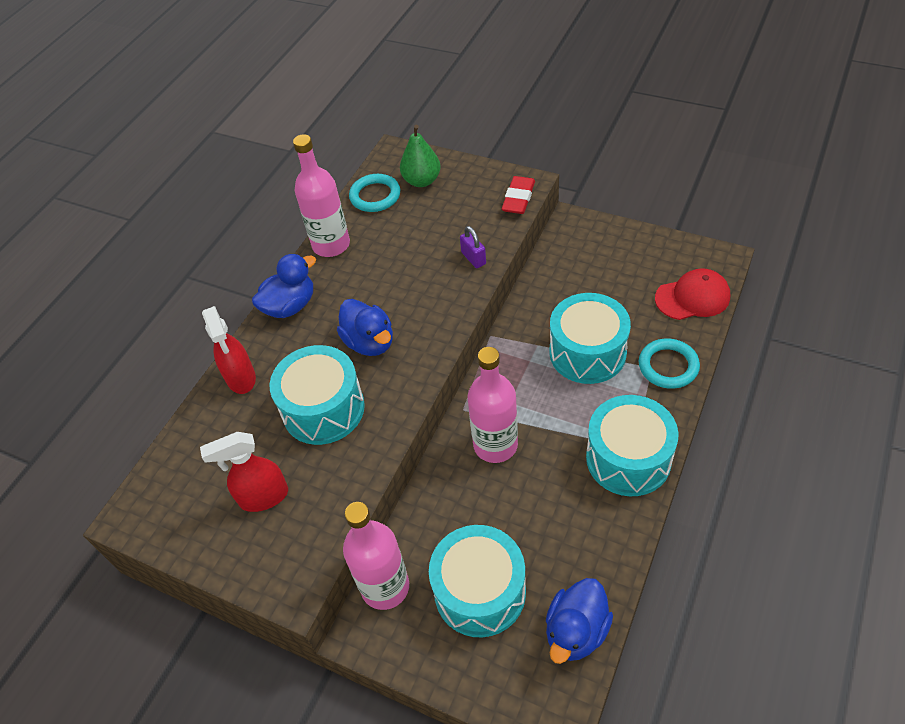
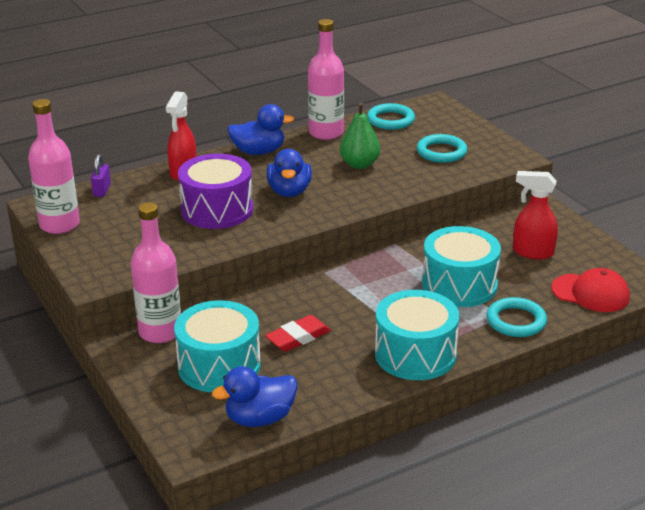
camera: 30 degrees right, 20 degrees down
(263, 497) = (128, 233): red spray bottle -> red spray bottle (532, 252)
(323, 409) = (217, 210): turquoise drum -> purple drum
(422, 181) = (436, 125): green pear -> green pear (359, 164)
(458, 212) = (441, 152): none -> turquoise ring
(473, 258) = (421, 180): purple padlock -> purple padlock (102, 190)
(495, 445) = (324, 301): pink bottle -> pink bottle (59, 225)
(518, 198) = (499, 163): red eraser -> red eraser (298, 337)

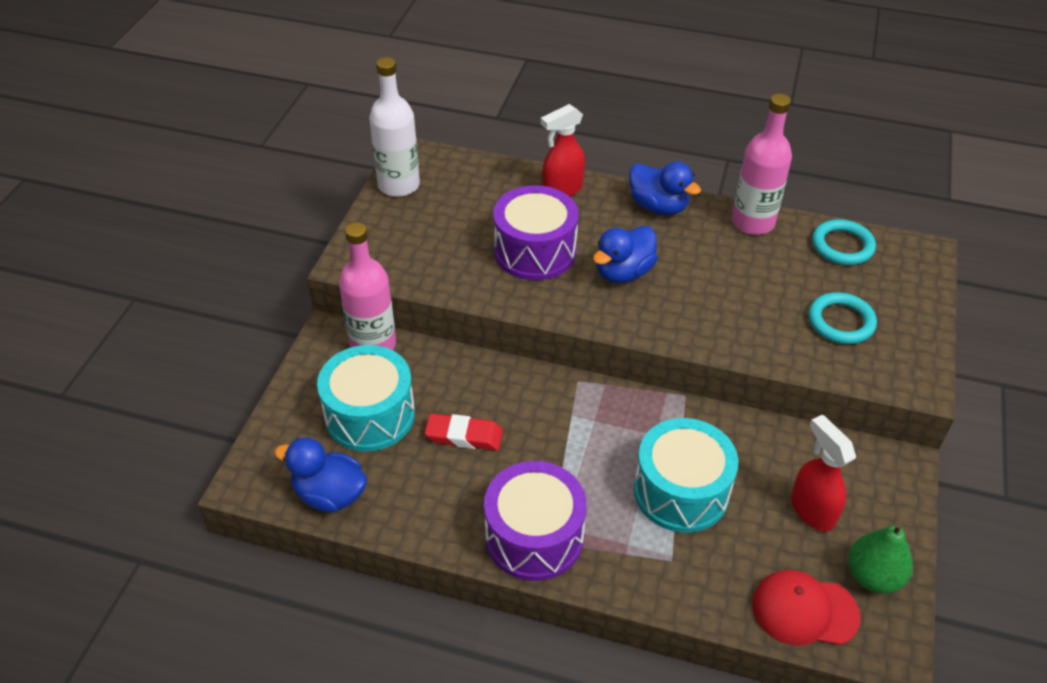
camera: 45 degrees right, 15 degrees up
(59, 225) = (398, 185): pink bottle -> white bottle
(102, 190) = (474, 168): purple padlock -> none
(359, 164) = (733, 283): green pear -> green pear (873, 576)
(415, 354) = (534, 536): turquoise drum -> purple drum
(516, 321) = (677, 579): turquoise ring -> none
(590, 293) = (804, 610): red cap -> red cap turned 120 degrees clockwise

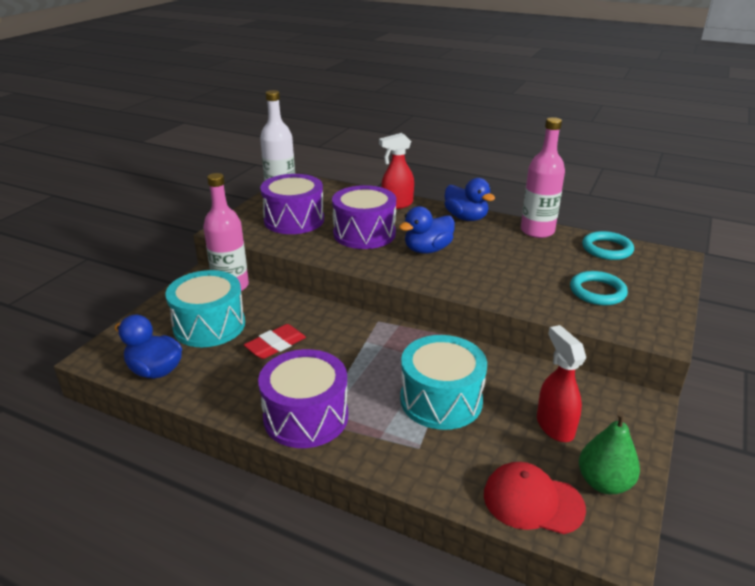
camera: 10 degrees right, 15 degrees down
(434, 235) = (294, 220): none -> purple drum
(464, 436) = (275, 345): red eraser -> red eraser turned 60 degrees counterclockwise

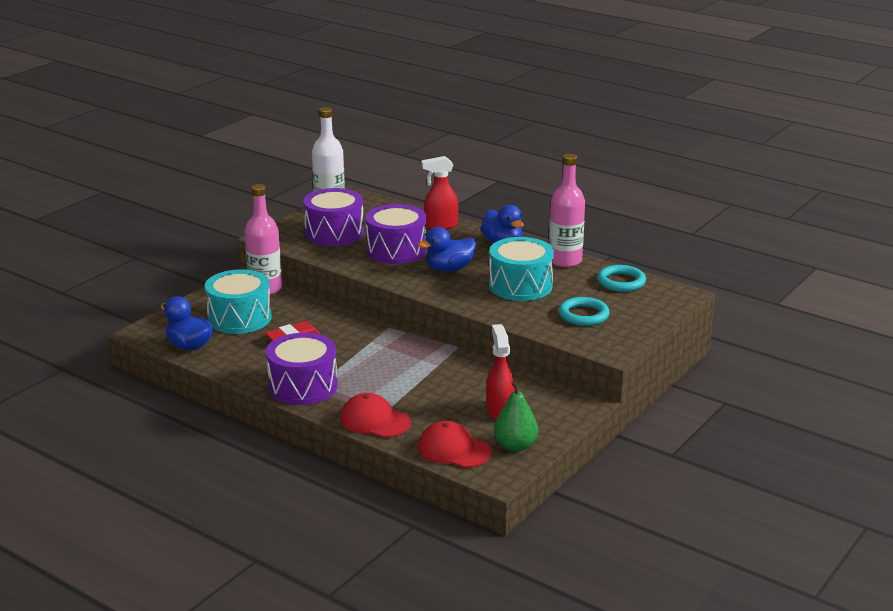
camera: 10 degrees right, 5 degrees down
(412, 463) = (375, 421): none -> red cap
(441, 400) = (416, 386): turquoise drum -> turquoise drum (520, 286)

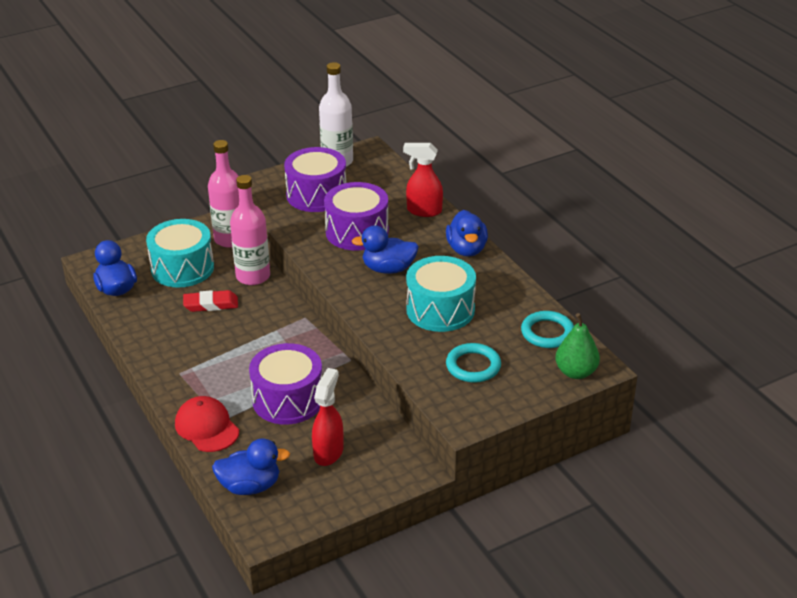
camera: 25 degrees right, 10 degrees up
(303, 386) = (176, 366): purple drum -> purple drum (288, 399)
(454, 450) = (250, 486): red cap -> blue duck
(515, 445) = (310, 500): green pear -> green pear (576, 372)
(565, 261) = (511, 289): pink bottle -> pink bottle (253, 276)

